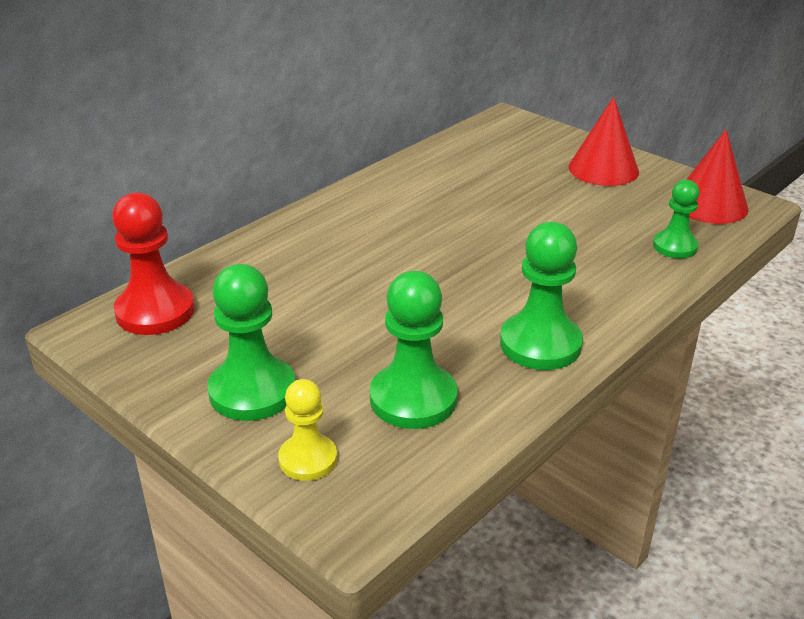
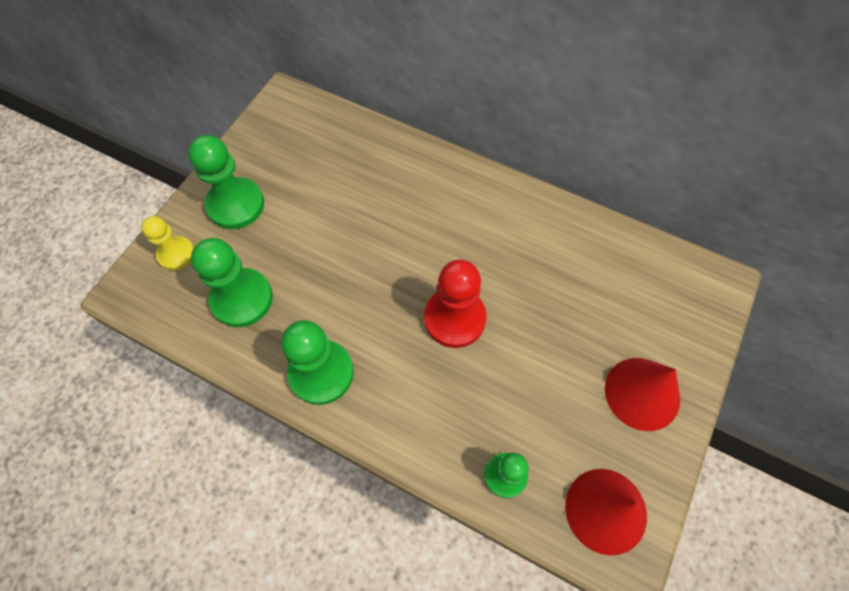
camera: 75 degrees right, 30 degrees up
(155, 311) = (309, 124): red pawn -> red pawn (454, 318)

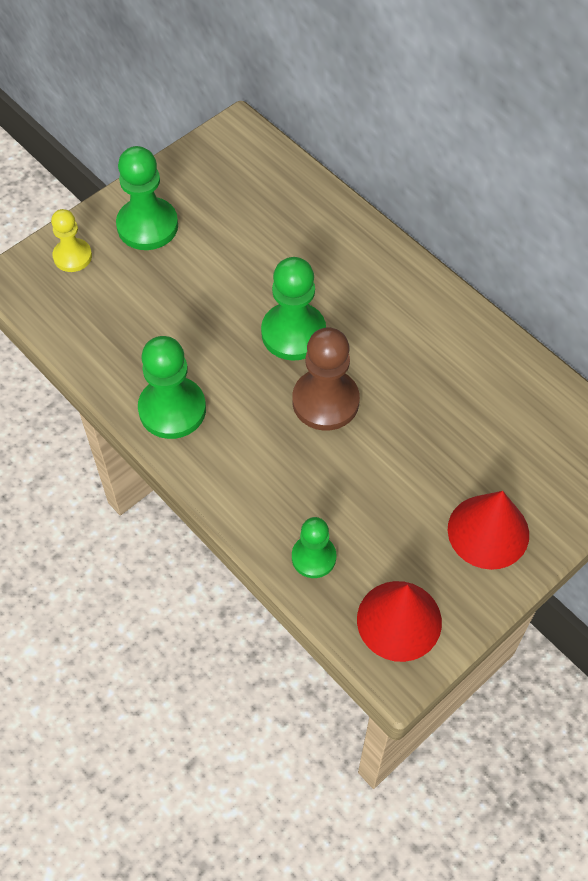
camera: 20 degrees right, 5 degrees down
(242, 299) = (121, 318): green pawn -> green pawn (293, 333)
(454, 318) = (325, 401): red pawn -> brown pawn

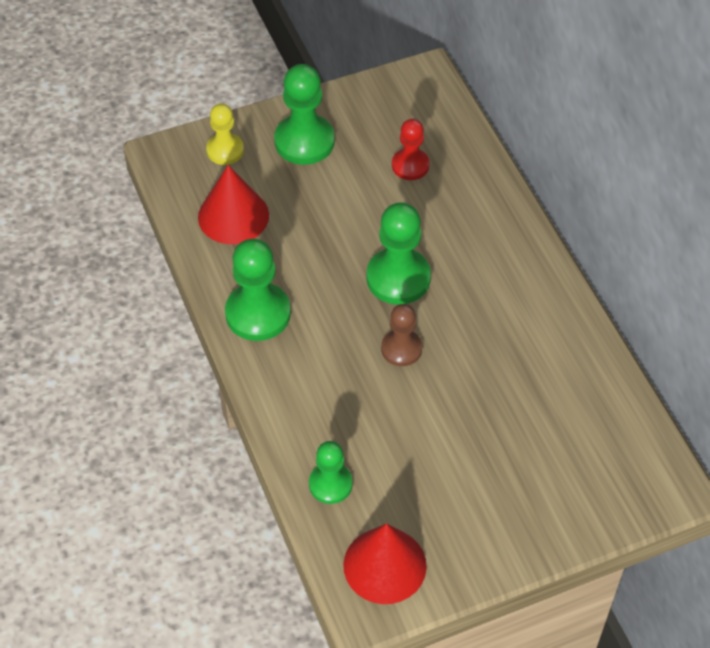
camera: 20 degrees right, 5 degrees down
(259, 221) = (410, 165): none -> red pawn
(325, 401) = (401, 349): brown pawn -> brown pawn, size x0.62
(488, 531) = (503, 514): red cone -> red cone (233, 216)

